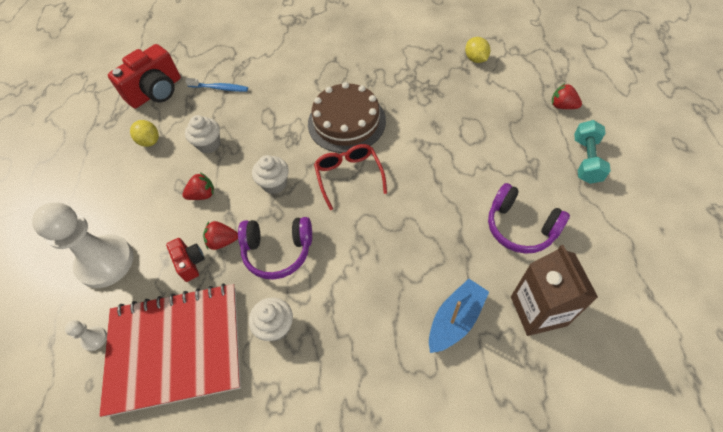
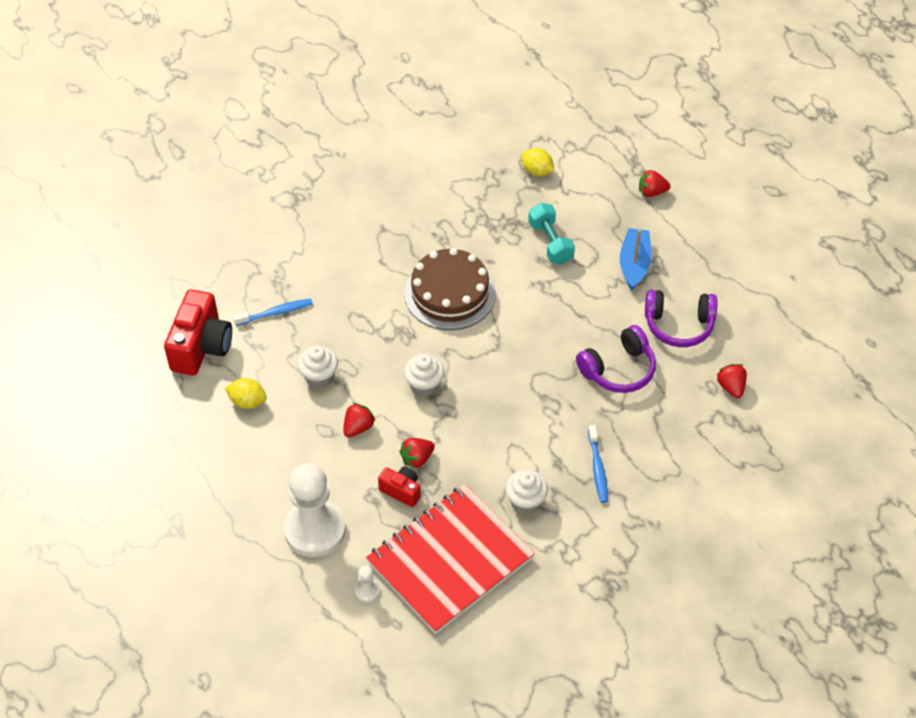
camera: 35 degrees left, 5 degrees down
(278, 251) = (477, 442): purple headphones -> purple headphones (618, 369)
(349, 176) = (493, 346): red glasses -> none
(359, 328) = (597, 468): none -> blue toothbrush
(455, 320) = (671, 425): blue boat -> blue boat (634, 264)
(538, 311) = (731, 387): brown carton -> red strawberry
(586, 160) = (701, 239): turquoise dumbbell -> turquoise dumbbell (550, 243)

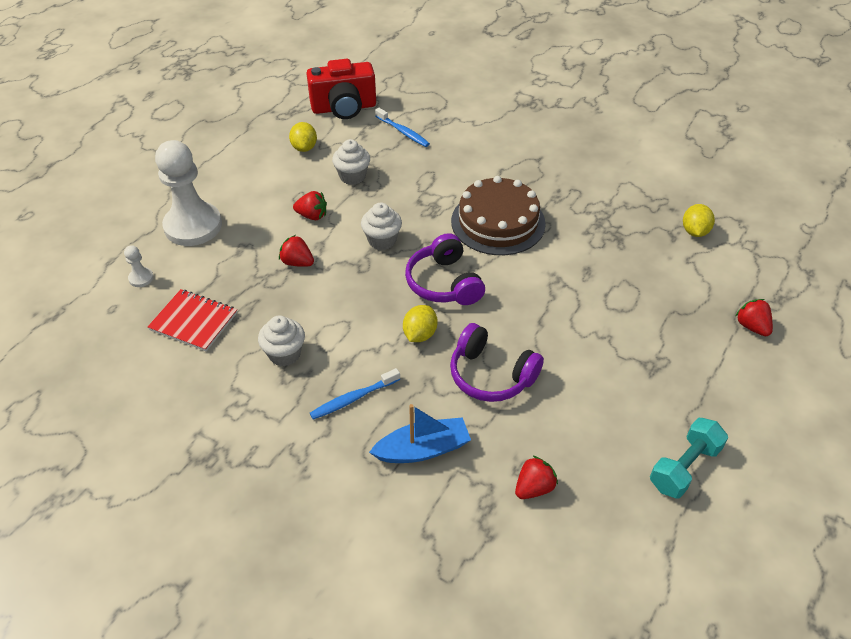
camera: 65 degrees right, 5 degrees down
(401, 491) = (257, 264): red camera -> none
(450, 560) = (193, 321): red notebook -> red notebook, size x0.52
(550, 243) = (614, 270): turquoise dumbbell -> turquoise dumbbell (684, 467)
(552, 399) = (420, 334): none -> yellow lemon
(634, 264) = (641, 343): blue boat -> blue boat (422, 449)
(679, 325) = (588, 409): purple headphones -> purple headphones (444, 283)

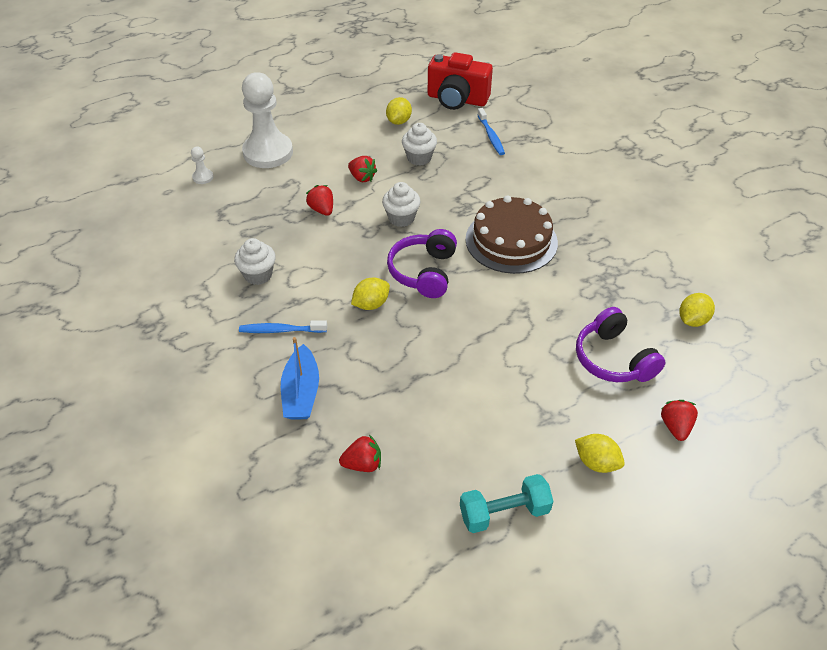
camera: 30 degrees right, 0 degrees up
(193, 321) = (214, 224): red notebook -> none
(422, 449) = (301, 392): blue boat -> blue boat turned 75 degrees clockwise
(491, 375) = (402, 361): purple headphones -> purple headphones (613, 359)
(719, 386) = (596, 462): none -> yellow lemon

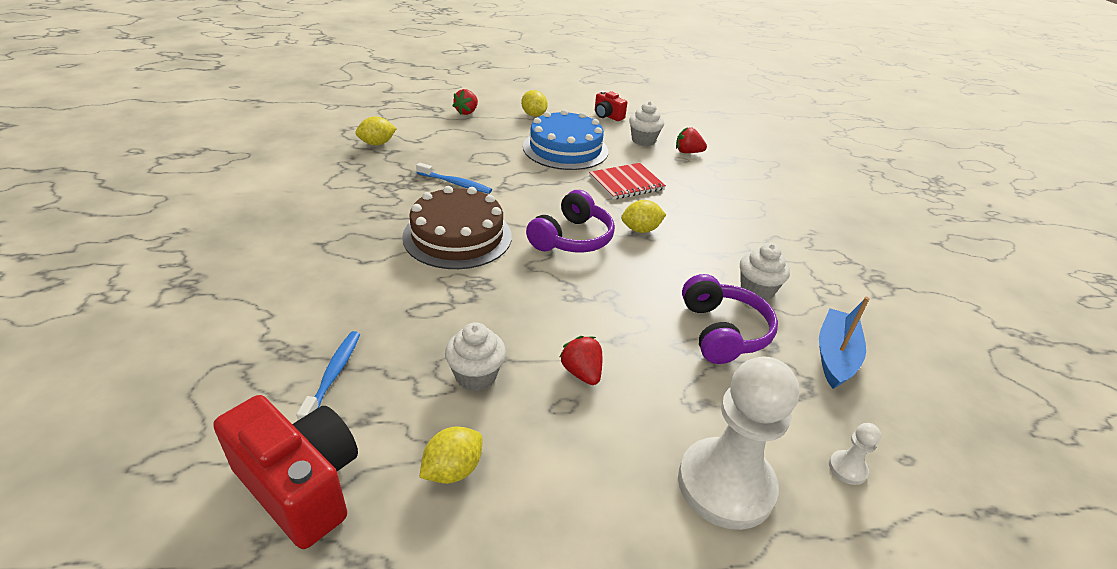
camera: 160 degrees left, 10 degrees down
(281, 330) = (736, 236): blue toothbrush -> blue toothbrush (455, 183)
(301, 392) = (725, 194): blue boat -> blue boat (835, 356)
(322, 210) = (659, 342): red strawberry -> none
(401, 218) = (561, 298): white cupcake -> white cupcake (643, 140)
(412, 366) = (626, 183): none -> red notebook
(504, 513) = (607, 116): turquoise dumbbell -> red camera
(508, 401) = (565, 149): none -> blue cake
(613, 359) = (466, 144): purple headphones -> purple headphones (722, 332)

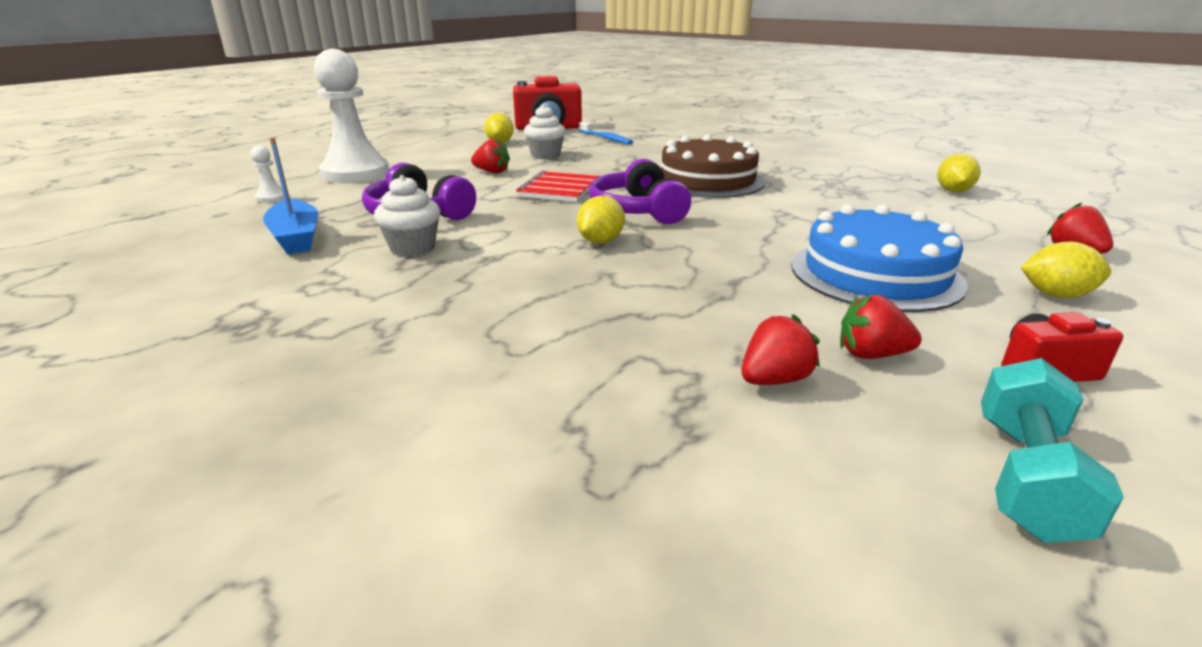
camera: 135 degrees right, 10 degrees down
(455, 183) = (815, 199): blue toothbrush -> none
(626, 183) = (717, 274): red notebook -> red notebook (559, 189)
(643, 140) = (871, 354): white cupcake -> red strawberry
(673, 117) = (1026, 477): none -> turquoise dumbbell

